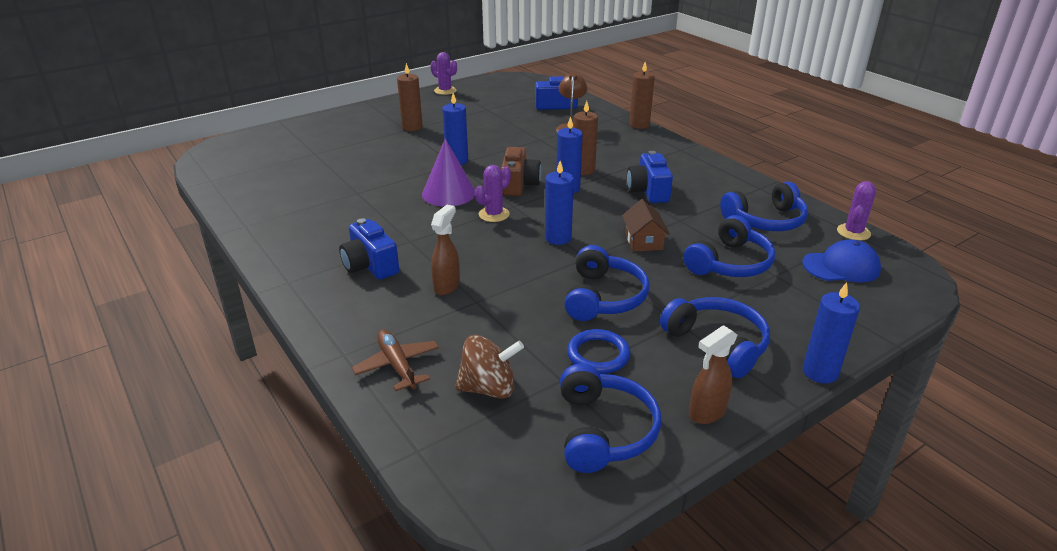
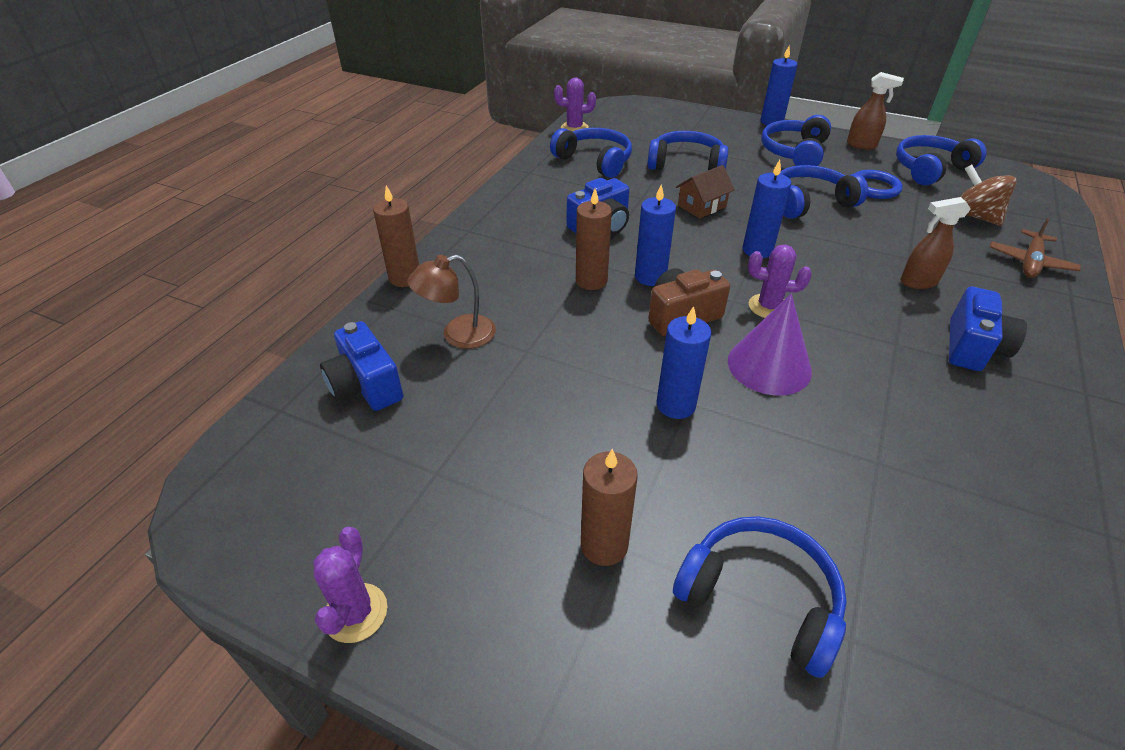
camera: 120 degrees left, 10 degrees up
(352, 144) = (760, 598): none -> blue headphones
(841, 266) = (635, 127): blue cap -> none

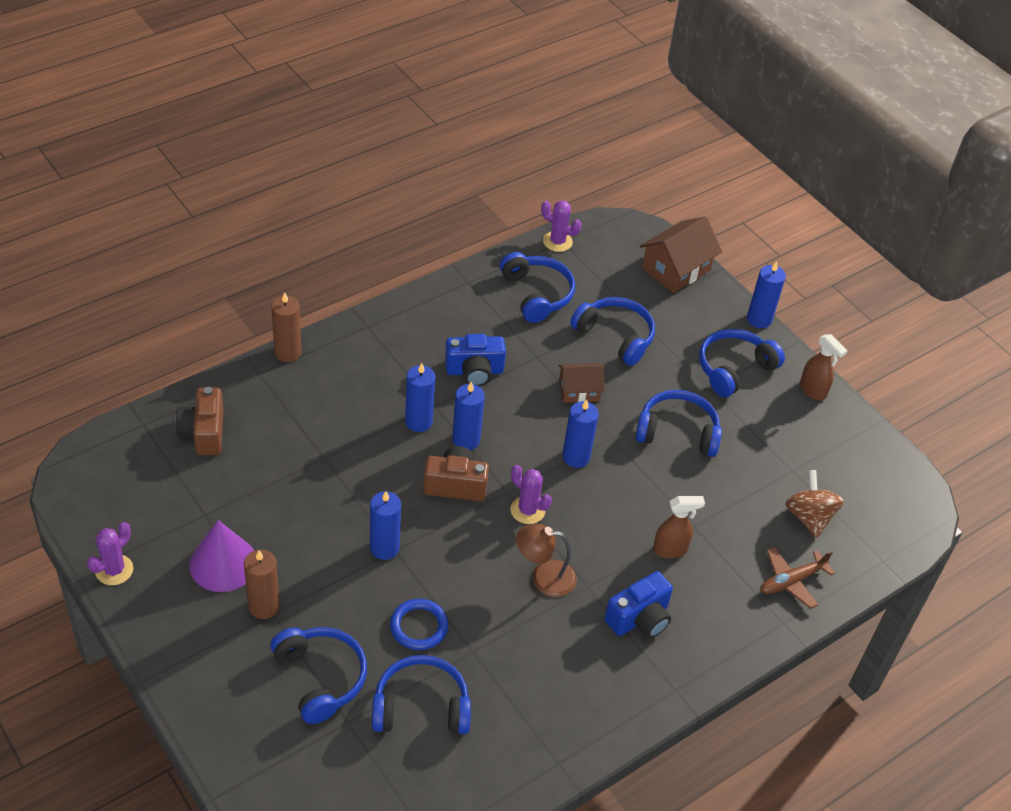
camera: 25 degrees right, 5 degrees up
(366, 386) = (204, 433): blue camera -> brown camera
(458, 335) = (288, 422): brown lamp -> brown lamp (544, 577)
(591, 281) = (418, 421): brown candle -> blue candle
(679, 115) = (676, 269): none -> brown house
(769, 365) = (475, 554): purple cone -> purple cone (223, 563)
(874, 188) = (758, 444): blue ring -> blue ring (419, 626)
(918, 282) = (670, 549): brown spray bottle -> brown spray bottle turned 150 degrees clockwise
(930, 169) = (841, 450): blue headphones -> blue headphones (421, 706)

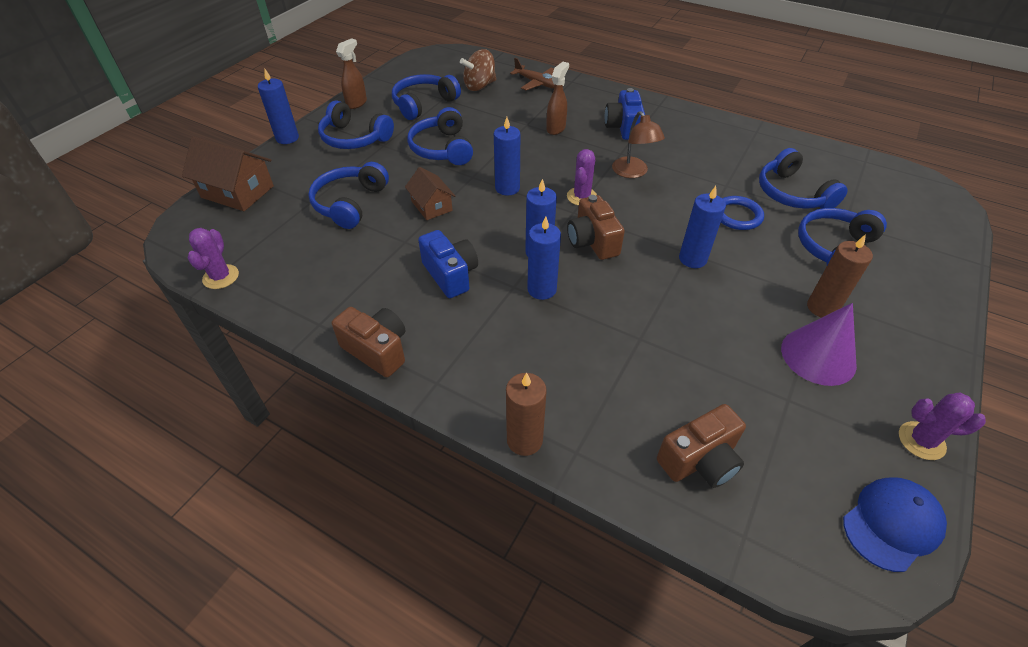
camera: 110 degrees left, 0 degrees up
(86, 503) = (892, 524): none -> blue cap
(419, 305) = (377, 350): none -> brown camera
(536, 294) = (314, 267): blue headphones -> blue headphones (424, 104)
(639, 618) = (623, 127): blue camera -> blue camera turned 120 degrees counterclockwise
(670, 549) = (556, 128): brown spray bottle -> brown spray bottle turned 60 degrees clockwise

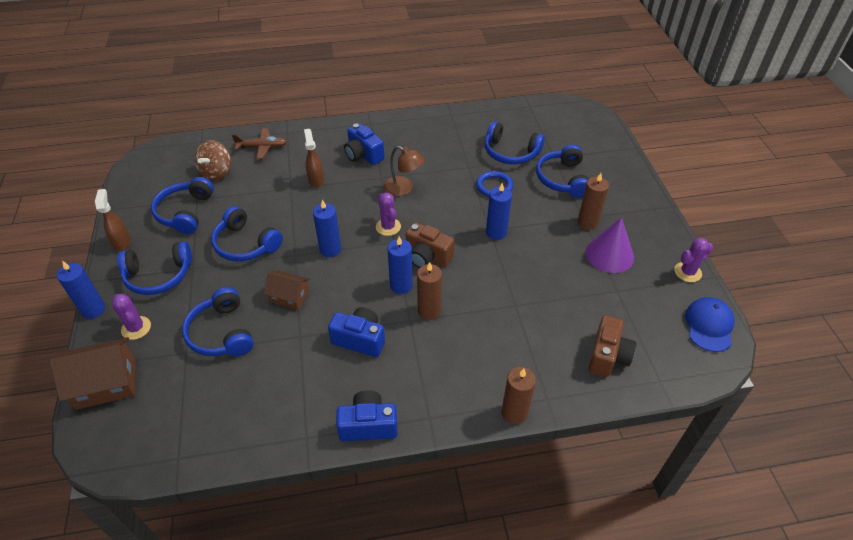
camera: 40 degrees left, 0 degrees up
(221, 277) = (183, 458): purple cactus -> purple cactus (136, 328)
(377, 350) = (368, 425): brown camera -> blue camera
(542, 289) = (429, 311): blue candle -> brown candle

